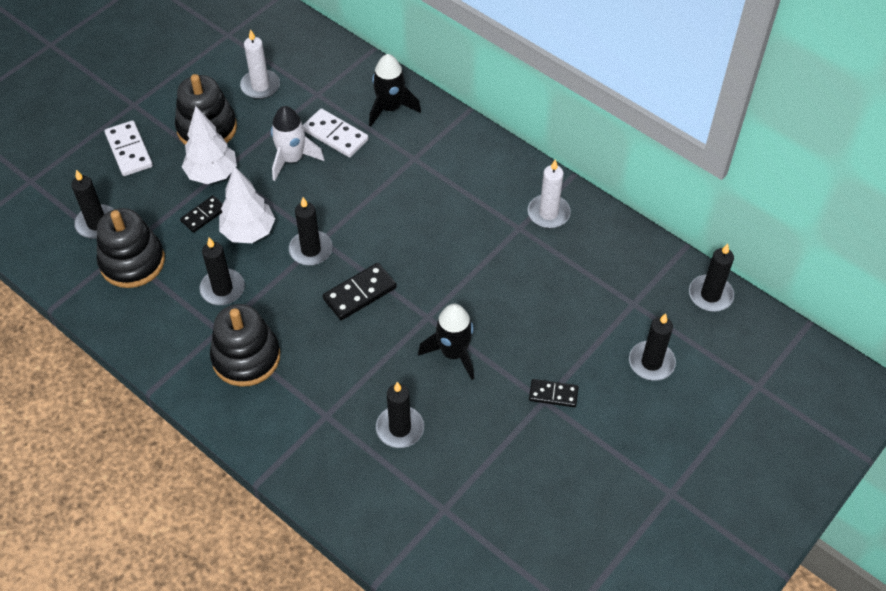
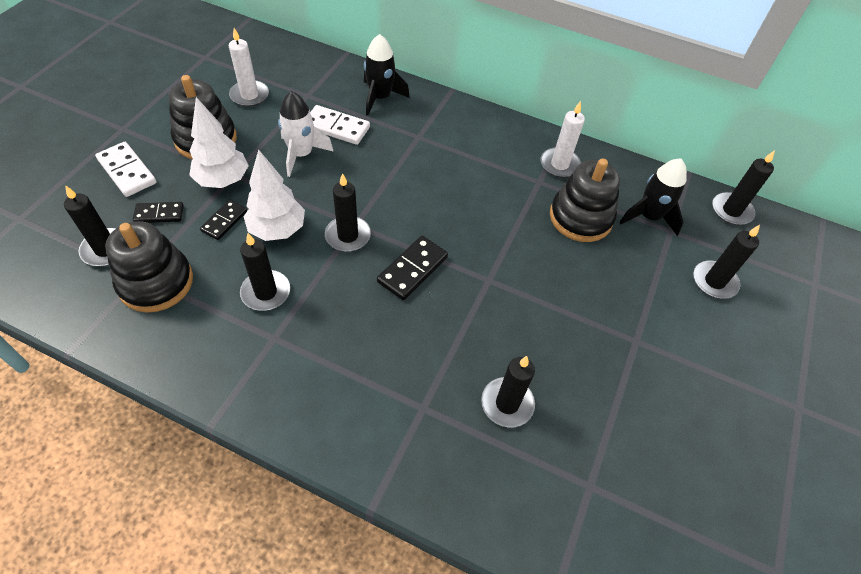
camera: 20 degrees left, 0 degrees up
(246, 357) = (313, 361): black stacking toy -> black stacking toy (580, 217)
(453, 353) = (529, 311): black rocket -> black rocket (649, 217)
(553, 394) = (642, 332): black domino -> black domino (159, 214)

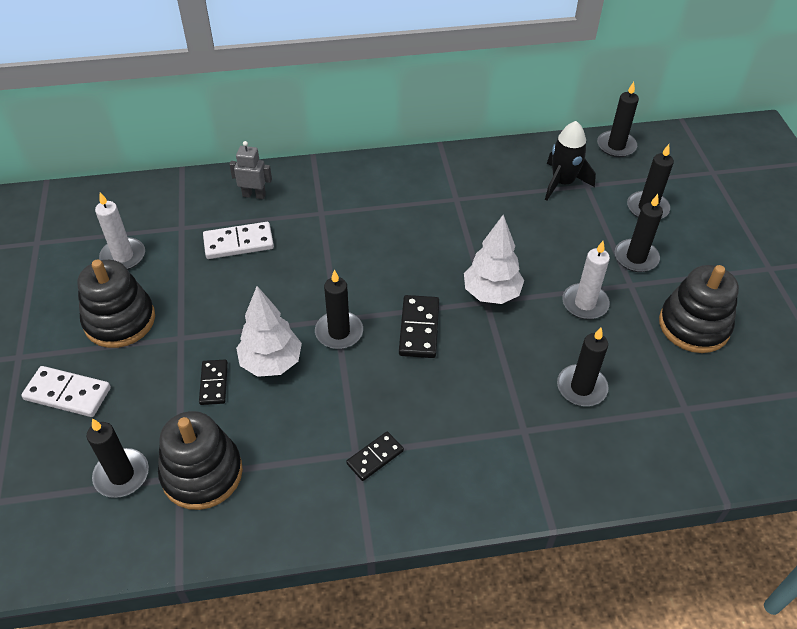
camera: 30 degrees left, 5 degrees down
(159, 214) = (143, 413): black domino -> black domino (375, 457)
(223, 180) = (175, 348): white tree -> white tree (491, 294)
(266, 292) = (312, 421): black candle -> black candle (636, 258)
(301, 154) = (229, 285): white rocket -> none
(380, 98) = (254, 195): black rocket -> grey robot
(559, 164) = (460, 176): white candle -> white candle (585, 303)
(580, 217) = (513, 211): black stacking toy -> black stacking toy (694, 325)

